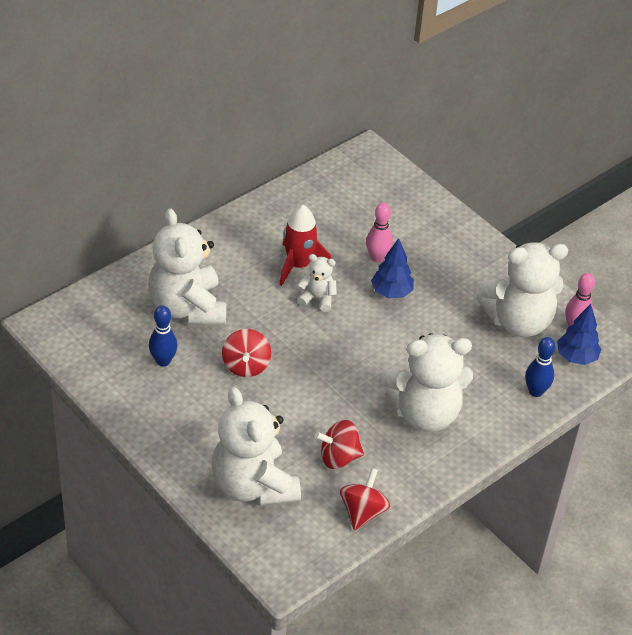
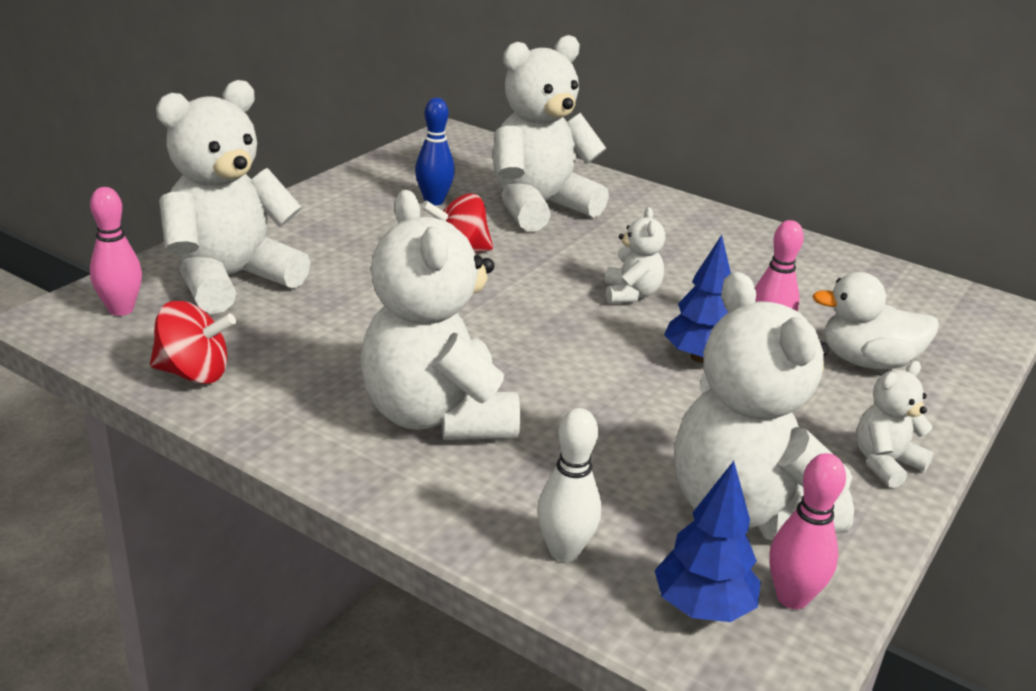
camera: 75 degrees right, 15 degrees down
(280, 543) = (121, 309): none -> pink bowling pin
(298, 265) = (686, 273): red rocket -> none
(338, 457) = (305, 341): red spinning top -> none
(409, 228) = (867, 361): none -> white duck
(493, 259) = (885, 463): none -> white teddy bear
(535, 391) = (564, 551): blue bowling pin -> white bowling pin

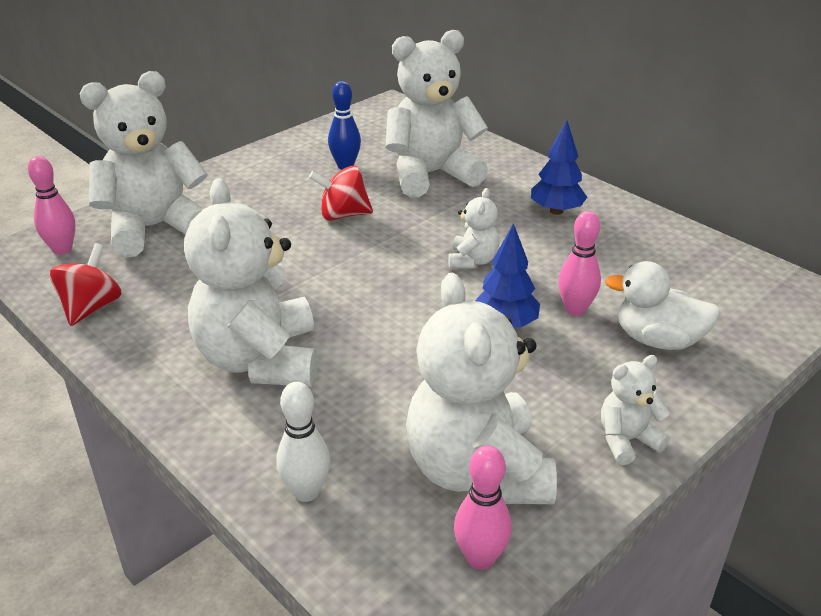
camera: 15 degrees right, 5 degrees up
(194, 373) = (91, 308): red spinning top -> red spinning top turned 90 degrees counterclockwise
(702, 607) = (398, 557): blue tree -> blue tree (556, 211)

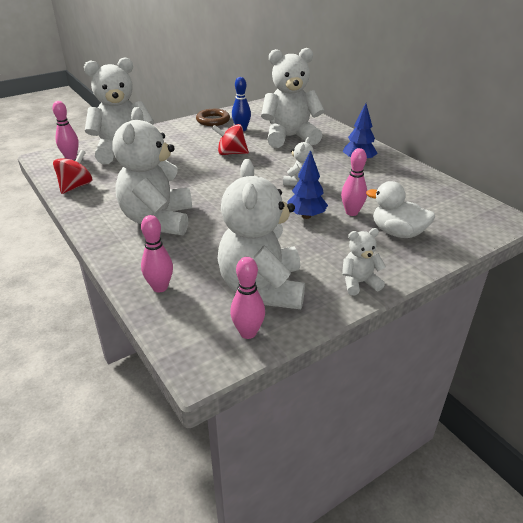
camera: 10 degrees right, 0 degrees up
(291, 152) = (213, 120): none -> brown ring
(306, 492) = (160, 287): white bowling pin -> pink bowling pin

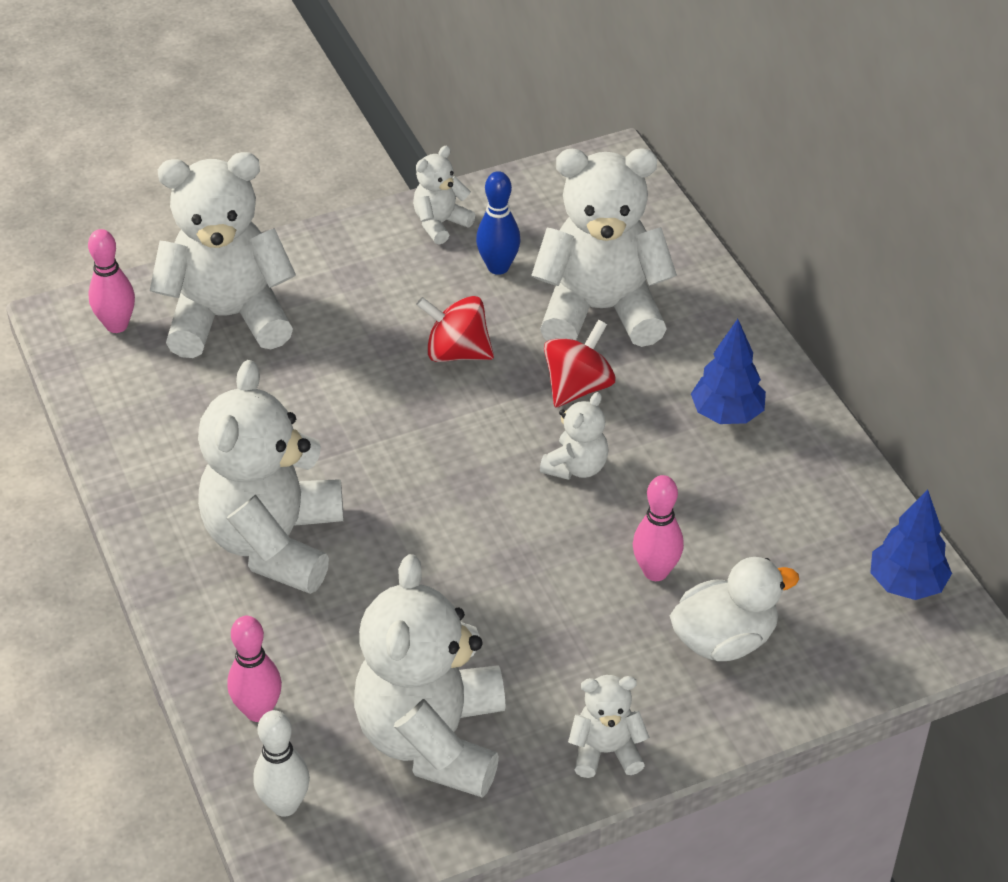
camera: 10 degrees right, 10 degrees up
(76, 186) = (124, 421): red spinning top -> red spinning top (578, 387)
(183, 329) = (285, 805): none -> white bowling pin
(213, 120) = (440, 224): brown ring -> white teddy bear
(248, 333) = (387, 828): pink bowling pin -> none
(306, 216) = (562, 569): blue tree -> blue tree (906, 584)
(397, 233) = (724, 640): white duck -> white duck turned 120 degrees clockwise

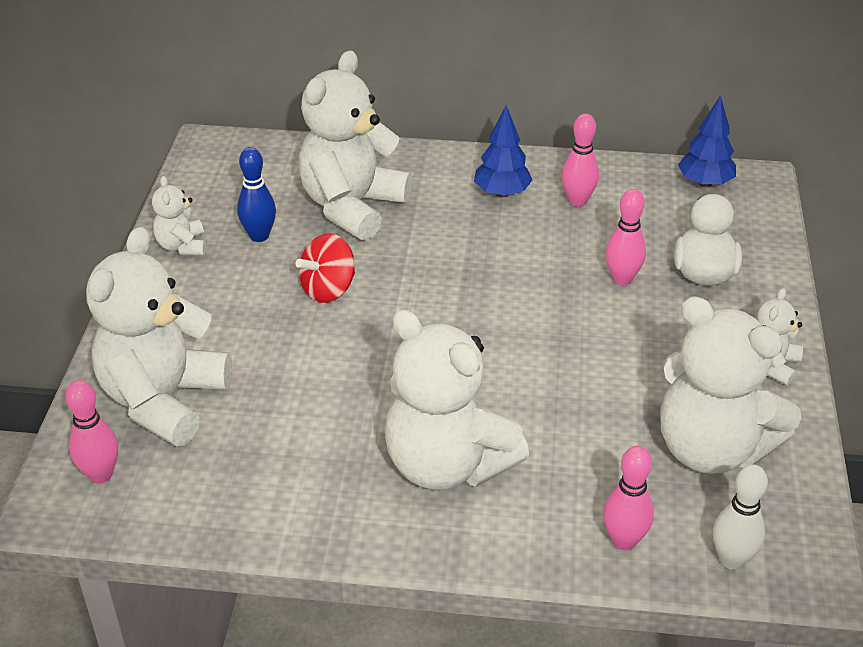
camera: 60 degrees left, 5 degrees down
(576, 467) = (495, 276): white teddy bear -> none
(578, 387) = (418, 246): red spinning top -> none
(767, 482) = (577, 201): none -> pink bowling pin

